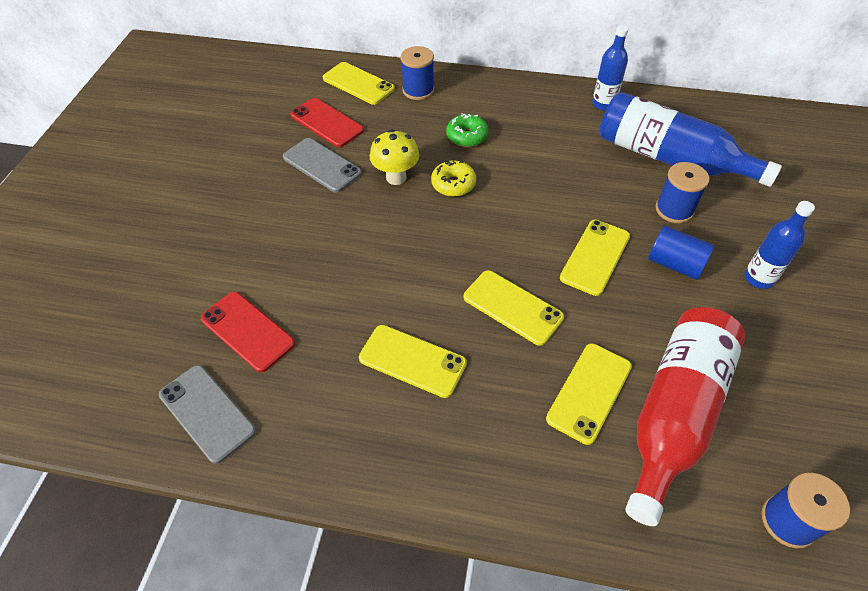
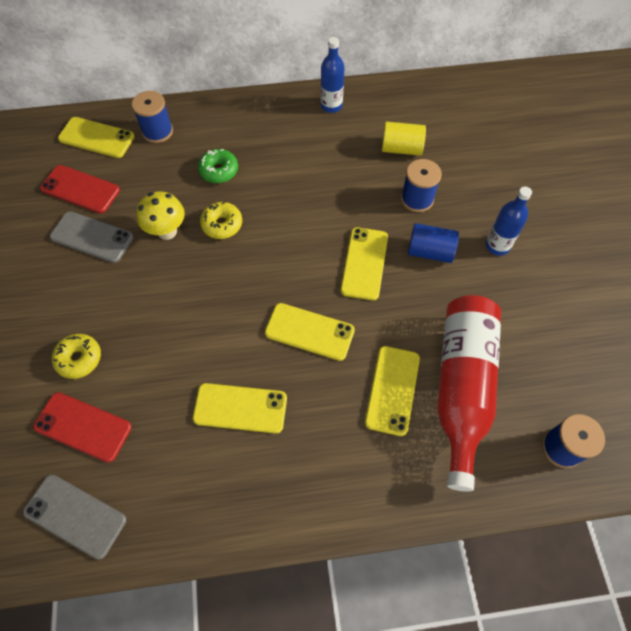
camera: 20 degrees left, 10 degrees up
(268, 268) = (79, 359): none -> yellow donut
(670, 158) = (401, 148): blue bottle -> yellow cylinder

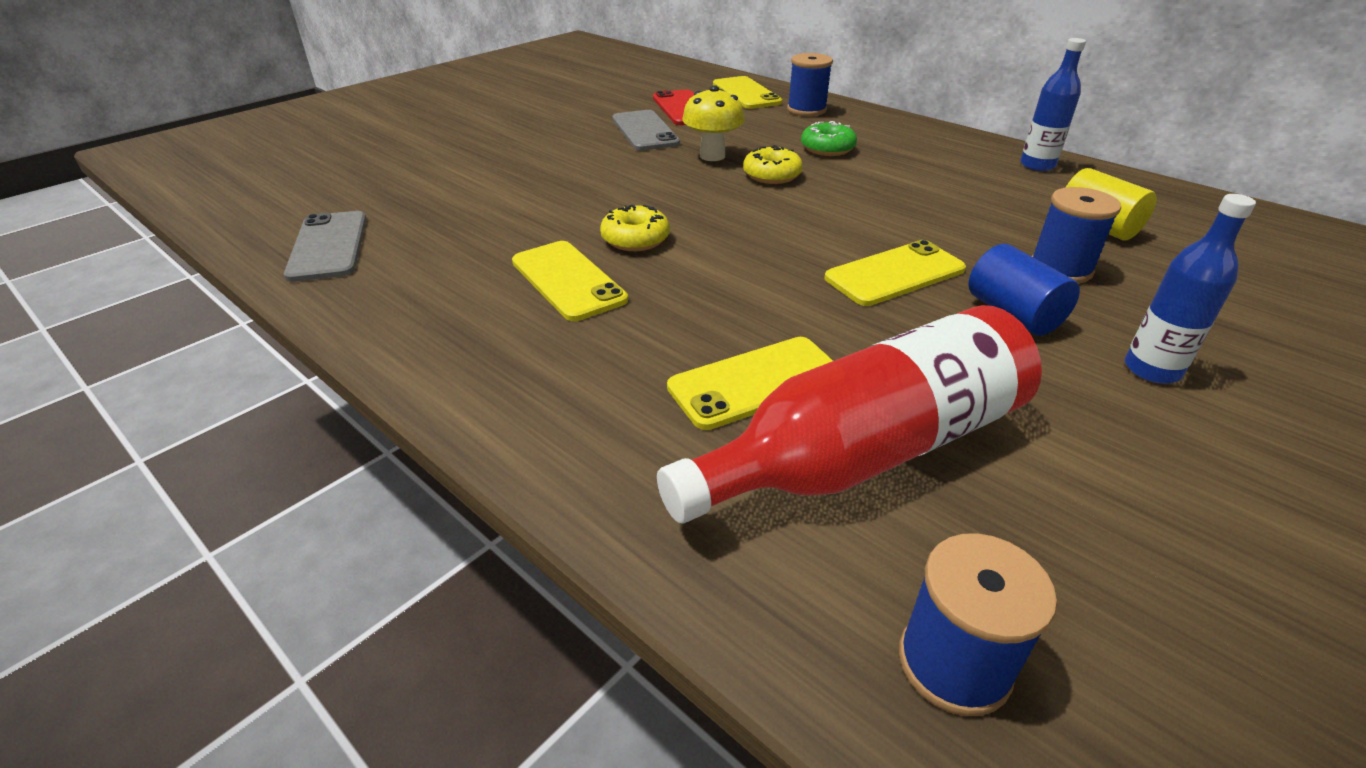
camera: 50 degrees right, 25 degrees down
(79, 359) = (509, 177): yellow donut -> yellow donut (635, 239)
(83, 427) = (436, 209): red phone -> none
(309, 331) = (736, 279): yellow phone -> none

